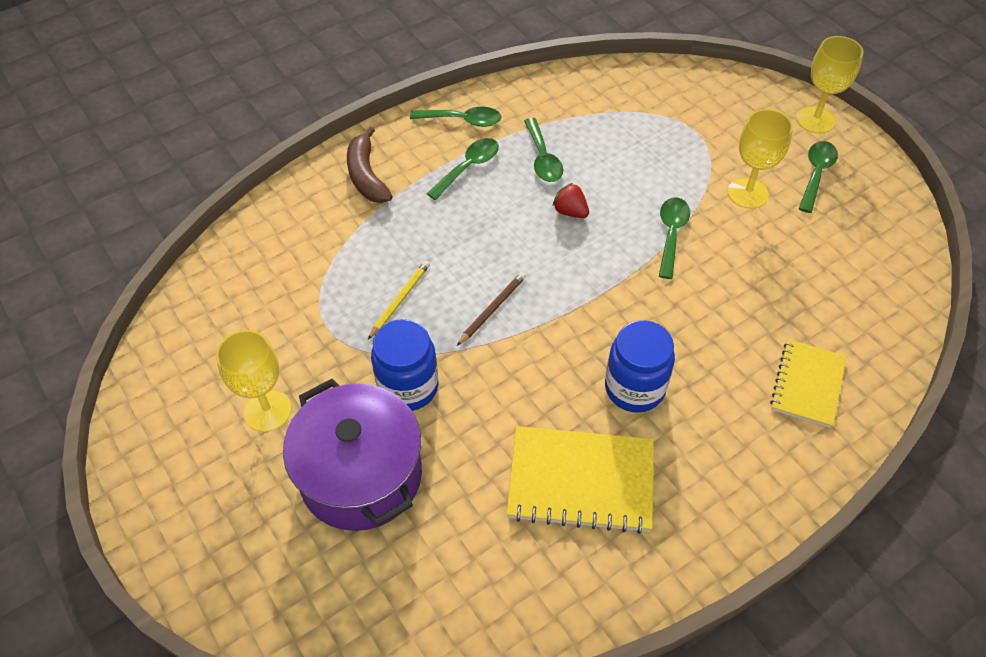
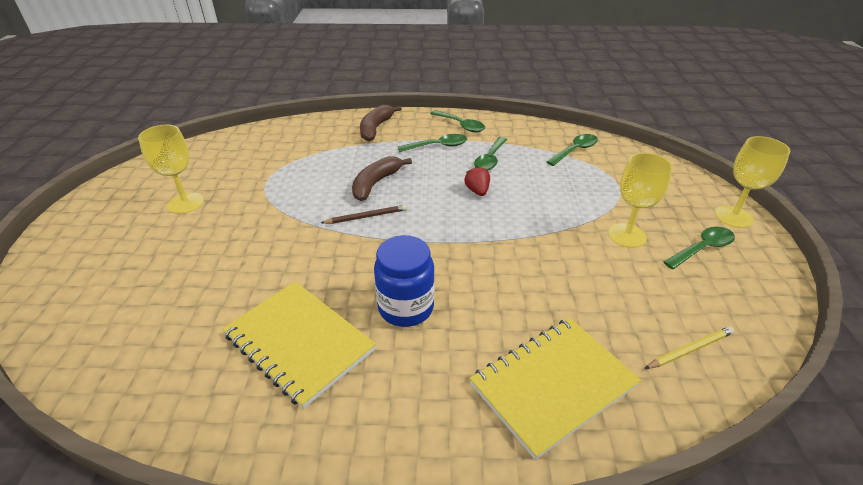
camera: 35 degrees right, 15 degrees down
(361, 475) = (183, 259): purple pot -> none
(400, 300) = (320, 187): yellow pencil -> yellow pencil (690, 349)
(408, 387) = (268, 230): blue jar -> none
(455, 259) = (376, 183): none -> brown banana
(671, 234) = (537, 232): green spoon -> green spoon (575, 150)
(807, 384) = (553, 385): yellow notebook -> yellow notebook, size x1.54

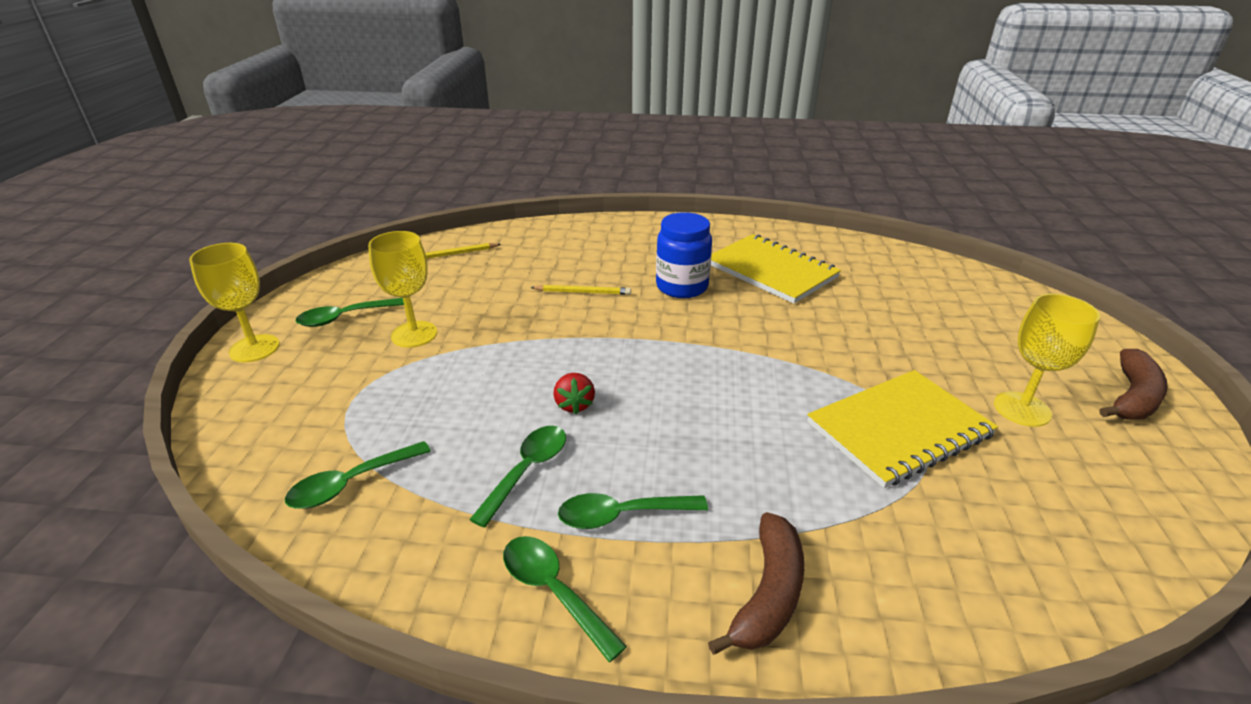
camera: 175 degrees left, 5 degrees down
(366, 216) = (739, 374): brown pencil -> none
(376, 183) = (736, 428): brown banana -> brown banana (1132, 397)
(507, 293) = (583, 292): none -> yellow pencil
(553, 385) = (572, 244): yellow notebook -> yellow notebook (898, 429)

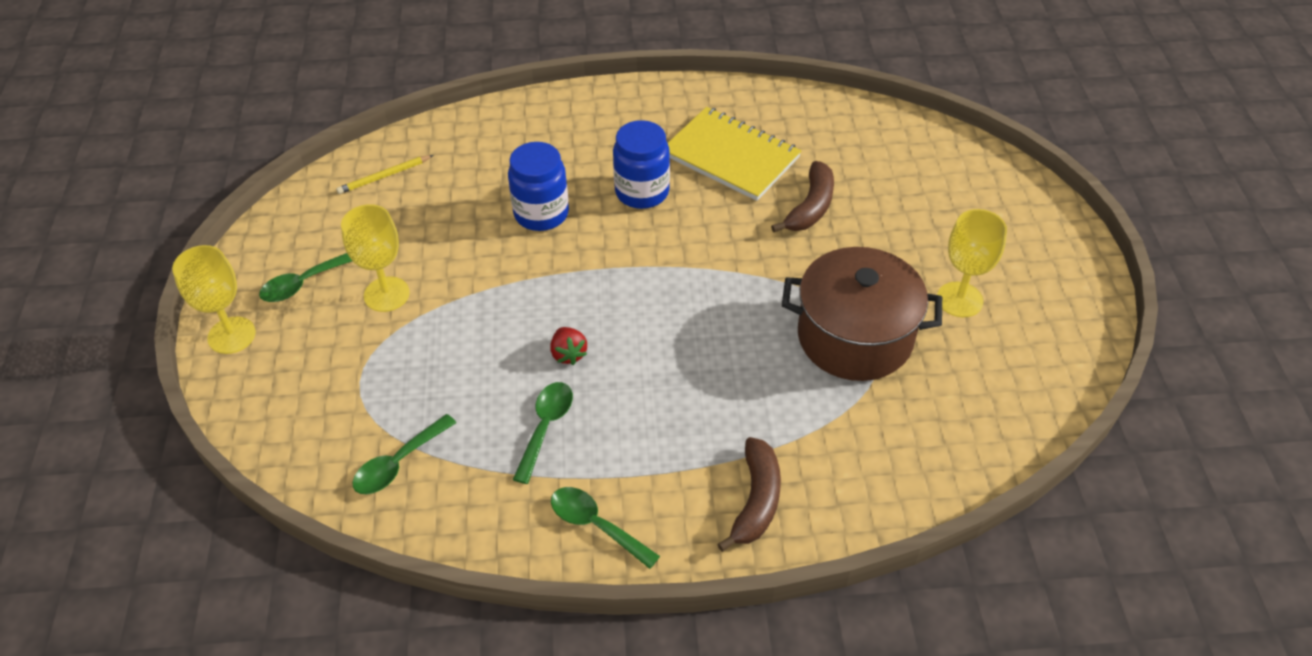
camera: 10 degrees left, 15 degrees up
(583, 292) = (541, 213): yellow pencil -> blue jar
(621, 515) = (634, 455): green spoon -> none
(898, 429) = (854, 337): yellow notebook -> brown pot
(1132, 397) = (1054, 272): brown banana -> brown banana (810, 207)

